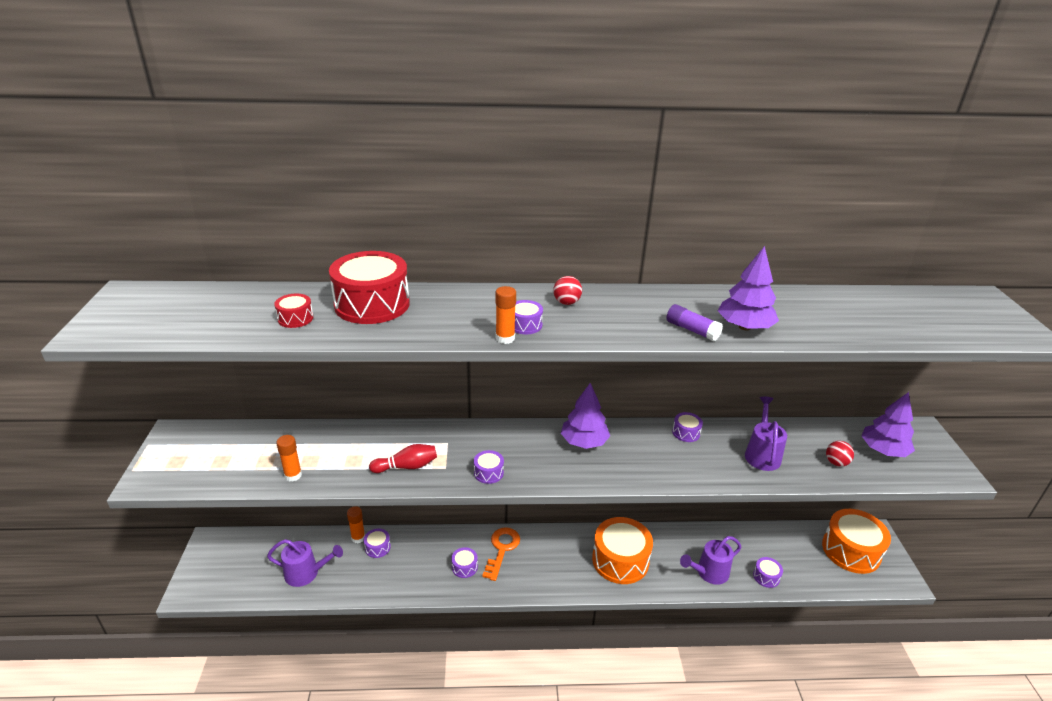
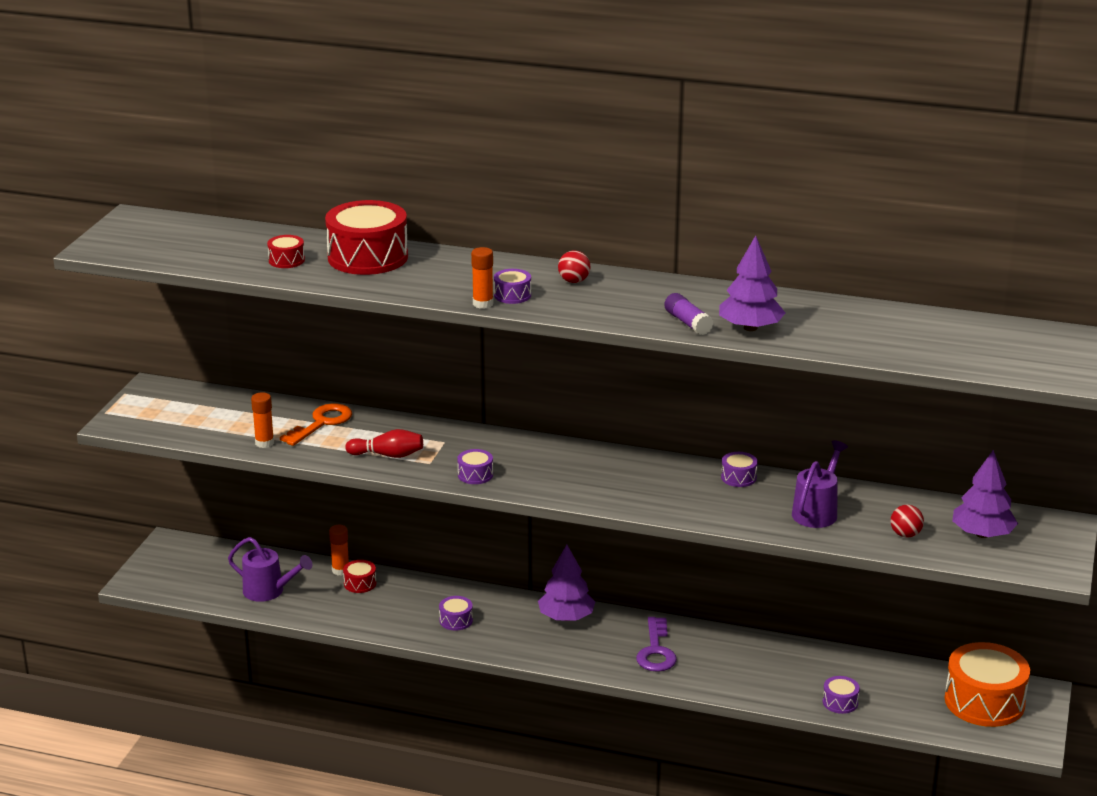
camera: 20 degrees right, 5 degrees down
(377, 547) = (360, 583): purple drum -> red drum
(502, 549) = (510, 613): orange key -> orange key (321, 423)
(584, 442) = (605, 466): purple tree -> purple tree (566, 617)
(620, 560) = (656, 651): orange drum -> purple key
(708, 573) = (764, 684): purple watering can -> none

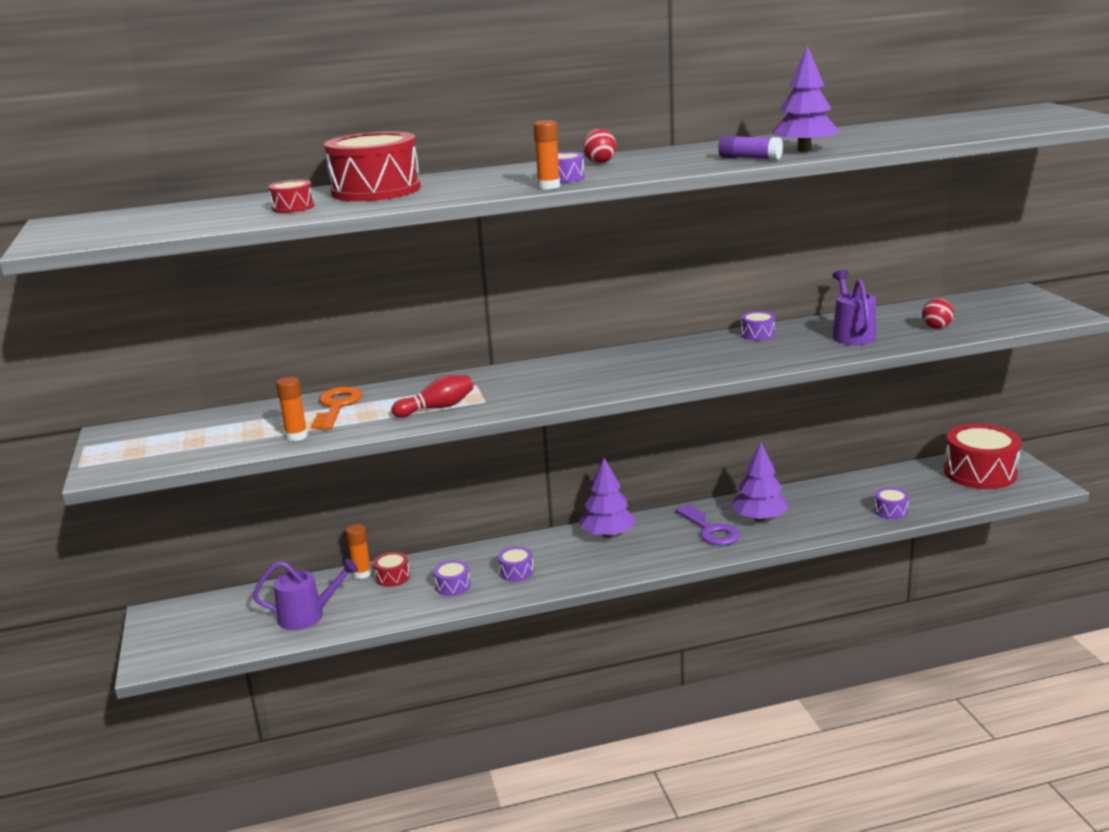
camera: 30 degrees left, 5 degrees down
(475, 475) = (540, 396): purple drum -> purple drum (453, 586)
(982, 534) = (983, 312): purple tree -> purple tree (759, 518)
(984, 701) = (980, 473): orange drum -> red drum

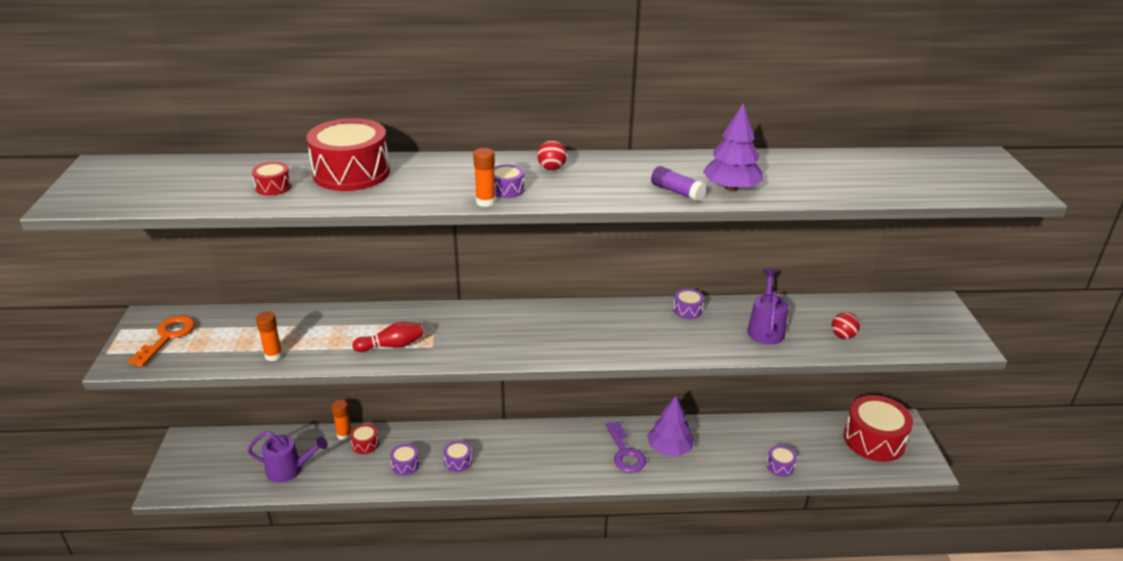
camera: 10 degrees right, 10 degrees up
(337, 406) = (319, 325): orange key -> orange key (167, 337)
(607, 534) = (543, 437): purple tree -> none

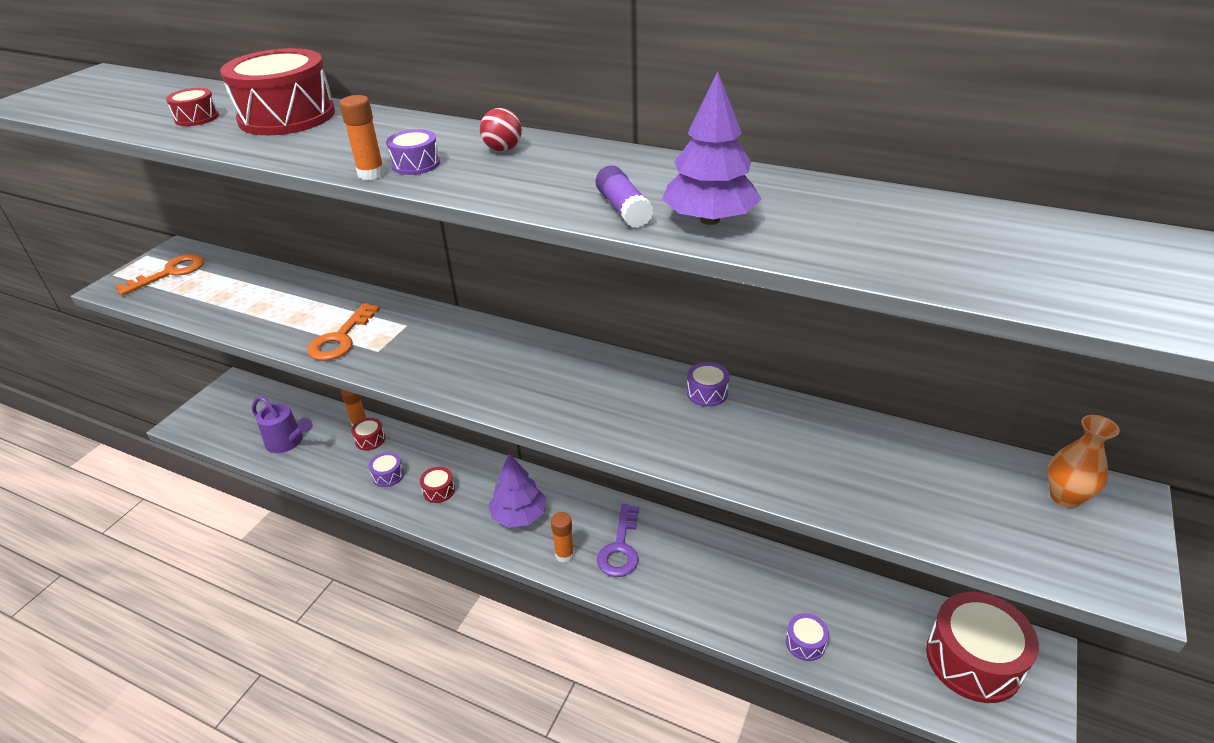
camera: 30 degrees right, 5 degrees up
(273, 355) = (231, 316): orange glue stick -> orange glue stick (564, 554)
(392, 346) = (341, 338): red bowling pin -> orange key
(458, 461) = (439, 490): purple drum -> red drum
(669, 448) = (676, 563): purple tree -> purple tree (519, 515)
(765, 329) = (793, 451): purple watering can -> none
(842, 336) = (905, 499): red ball -> none
(914, 311) = (1065, 497): none -> orange vase

